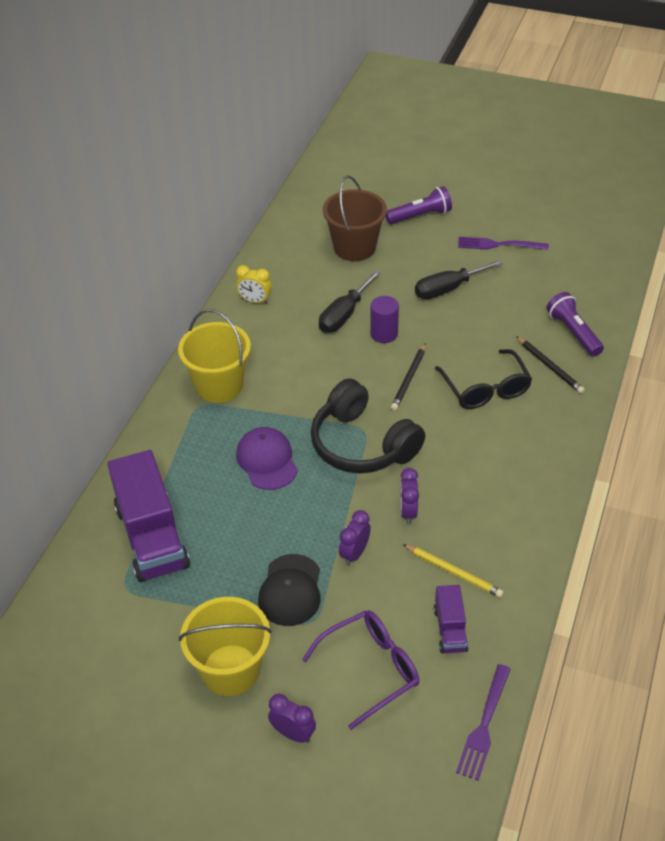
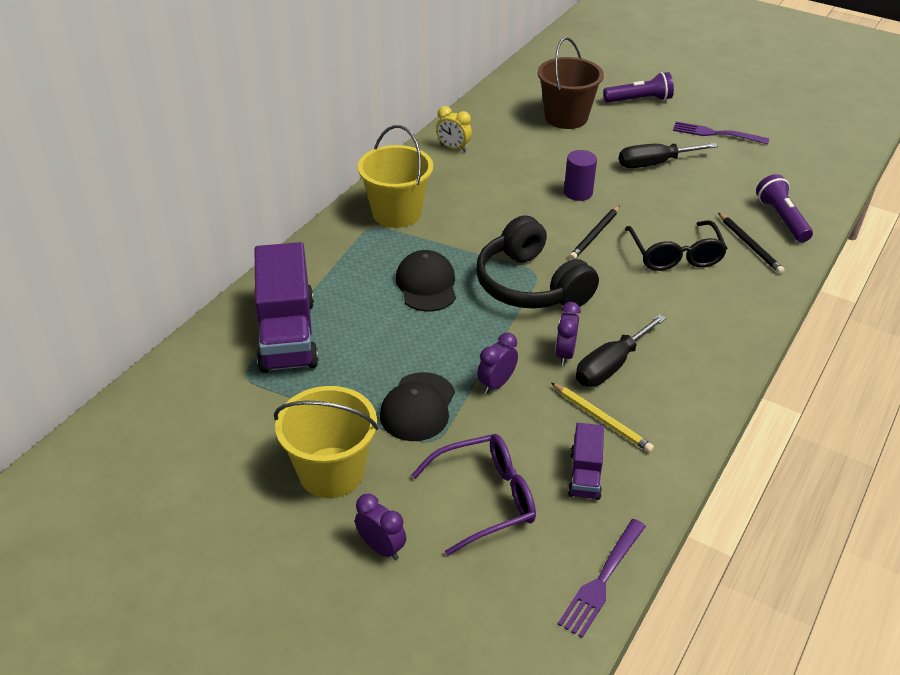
camera: 10 degrees right, 5 degrees down
(267, 460) = (426, 285): purple cap -> black cap
(344, 315) = (541, 171): black screwdriver -> black screwdriver (610, 366)

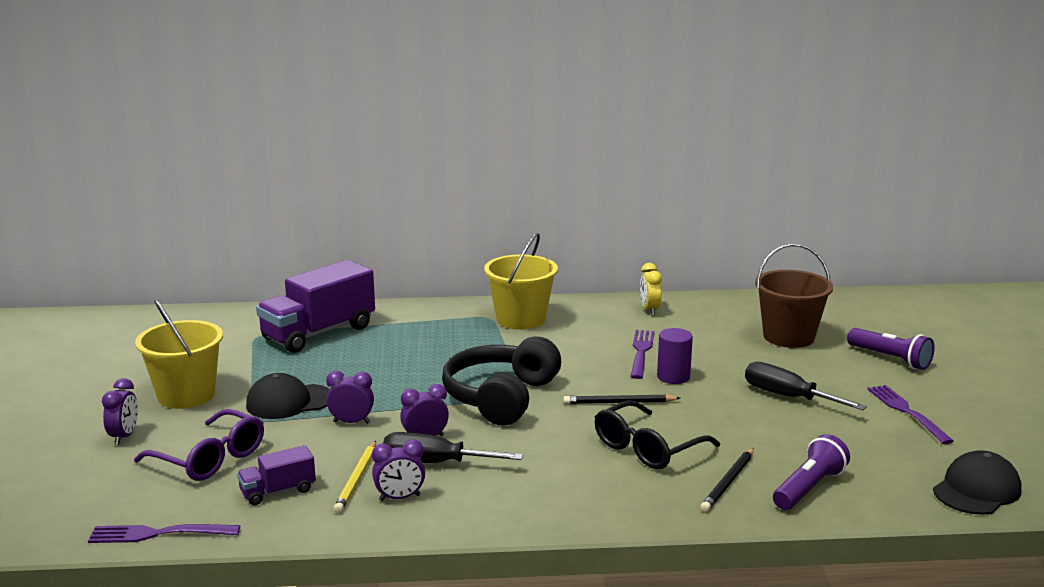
camera: 55 degrees right, 20 degrees down
(426, 285) = (442, 359): black cap -> black cap (976, 490)
(522, 186) = (641, 352): none -> purple fork
(652, 407) = (399, 498): none -> purple clock

